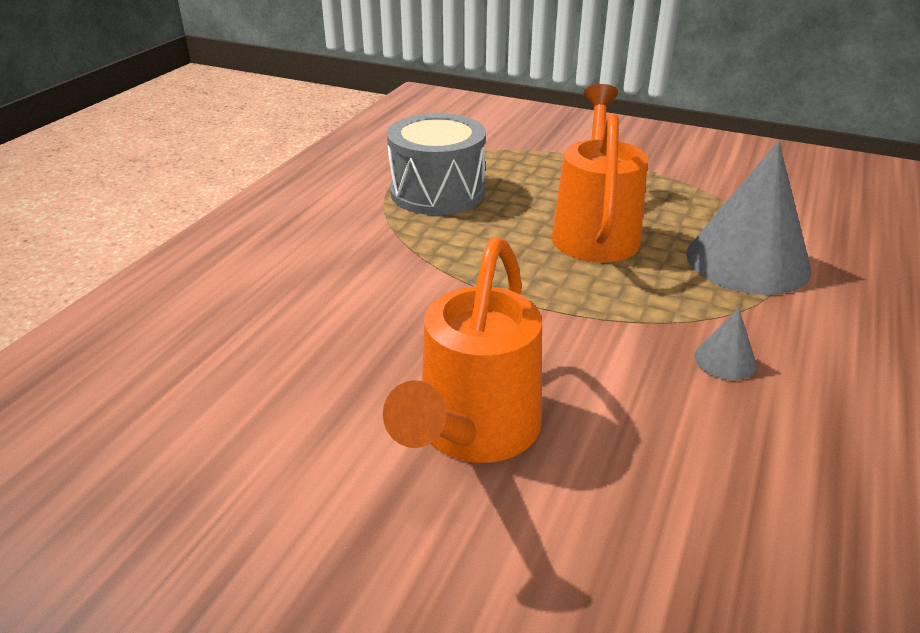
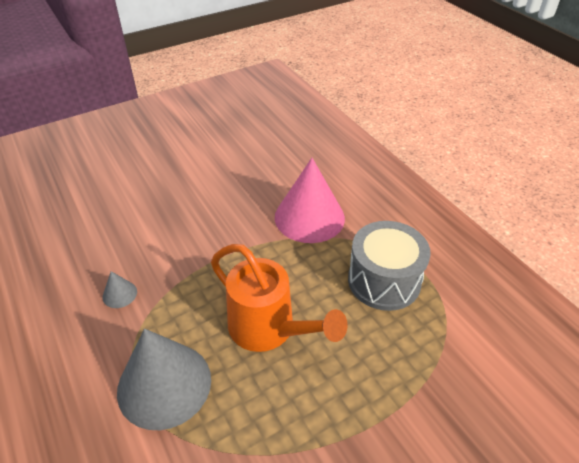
camera: 125 degrees right, 10 degrees up
(382, 270) = (309, 217): none -> pink cone
(473, 433) = (177, 194): orange watering can -> none

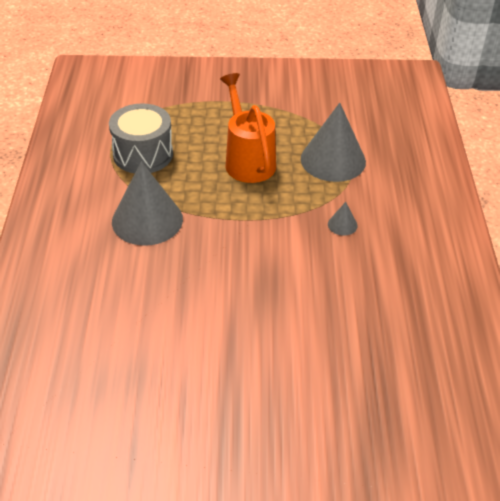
camera: 150 degrees left, 0 degrees up
(309, 217) = (147, 220): pink cone -> grey cone

